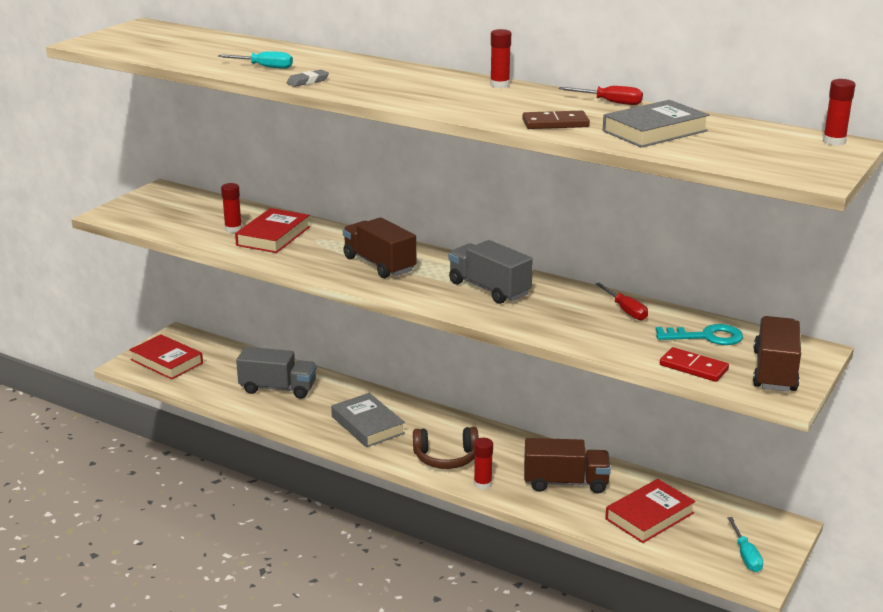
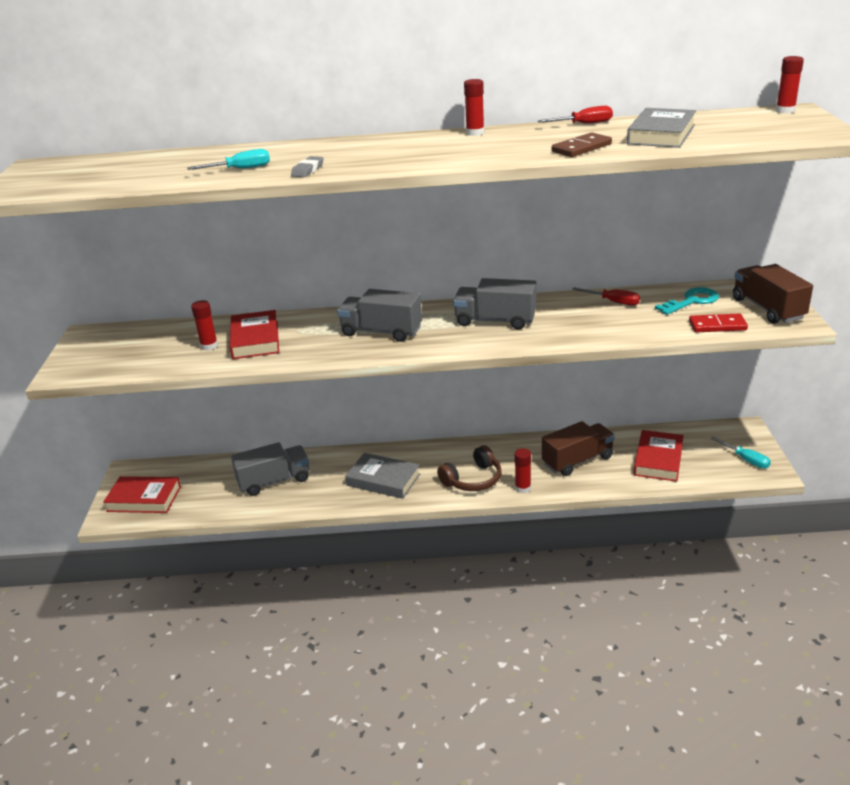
camera: 30 degrees left, 5 degrees up
(379, 264) = (381, 332): brown truck -> grey truck

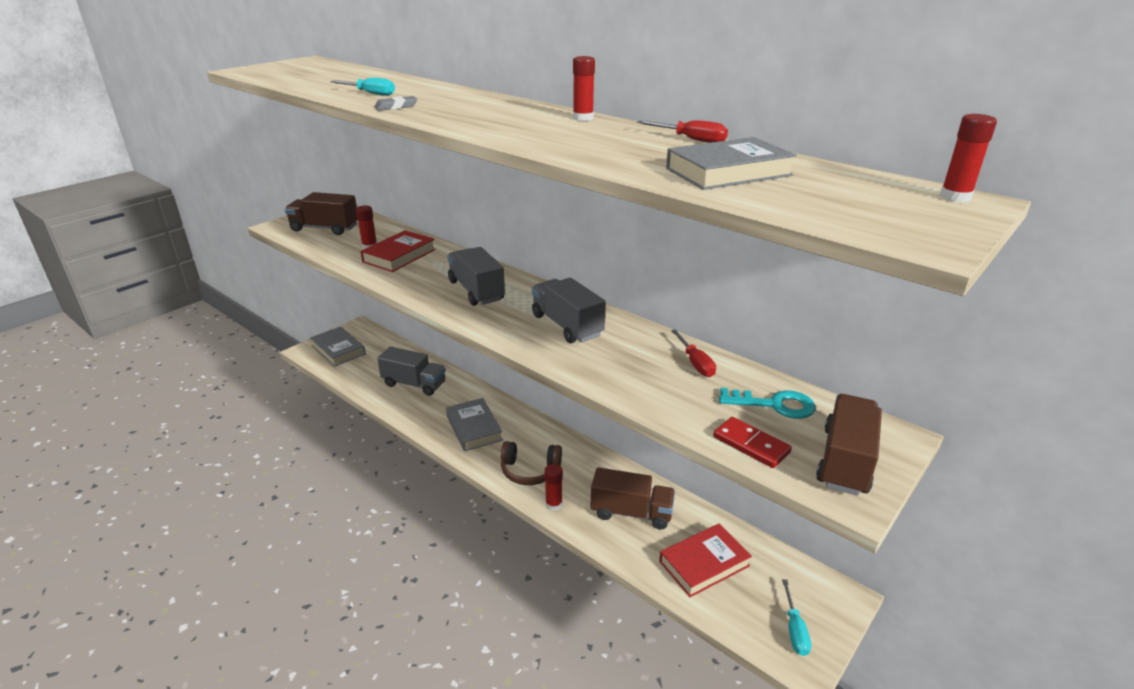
camera: 40 degrees right, 0 degrees up
(122, 353) = (325, 228): none -> brown truck
(144, 499) = (338, 350): red book -> grey book
(581, 148) = (616, 157): brown domino -> none

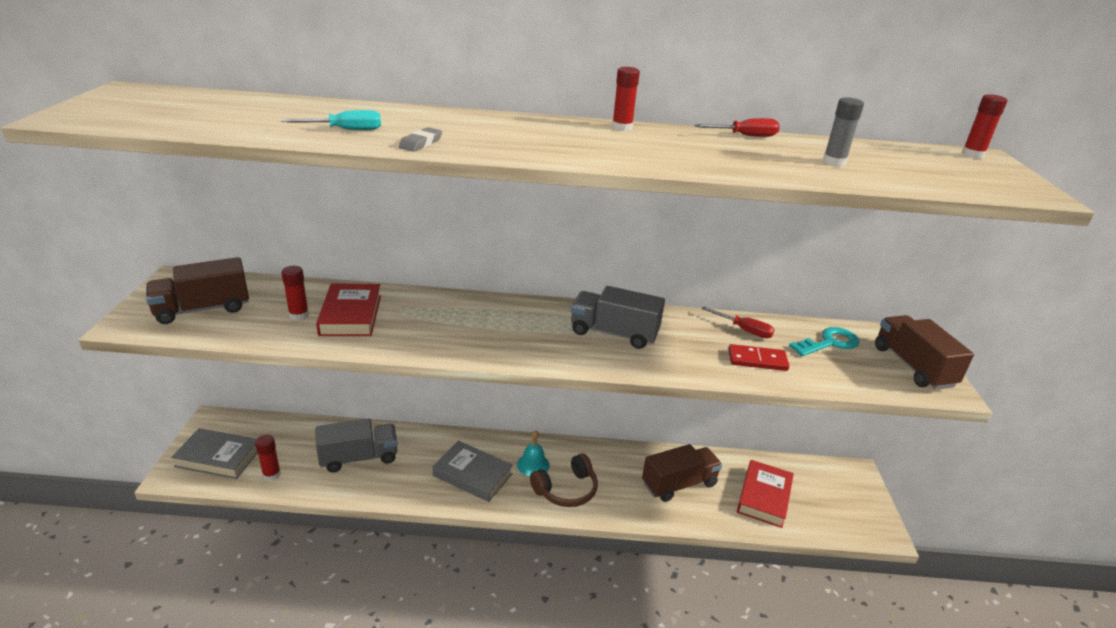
camera: 40 degrees left, 0 degrees up
(476, 291) = (488, 327): grey truck -> none
(525, 441) = (533, 464): none -> turquoise bell
(554, 504) = (617, 509): red glue stick -> red glue stick (271, 474)
(728, 172) = (834, 162): grey book -> grey glue stick
(751, 444) = (857, 379): red domino -> red domino (757, 360)
(794, 629) = (856, 512): turquoise screwdriver -> none

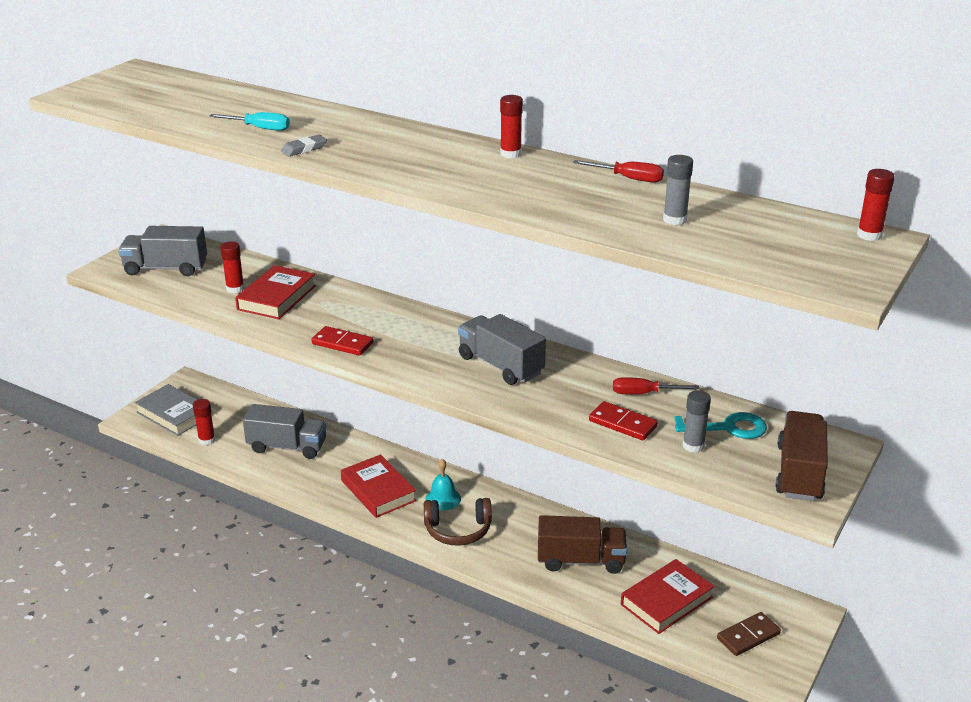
camera: 30 degrees right, 0 degrees up
(203, 309) = (166, 268): brown truck -> grey truck
(456, 346) = (342, 343): none -> red domino
(472, 475) = (378, 491): grey book -> red book
(744, 330) = (644, 393): red screwdriver -> red screwdriver turned 120 degrees clockwise
(824, 365) = (693, 446): none -> grey glue stick
(838, 505) = (748, 636): none -> brown domino

